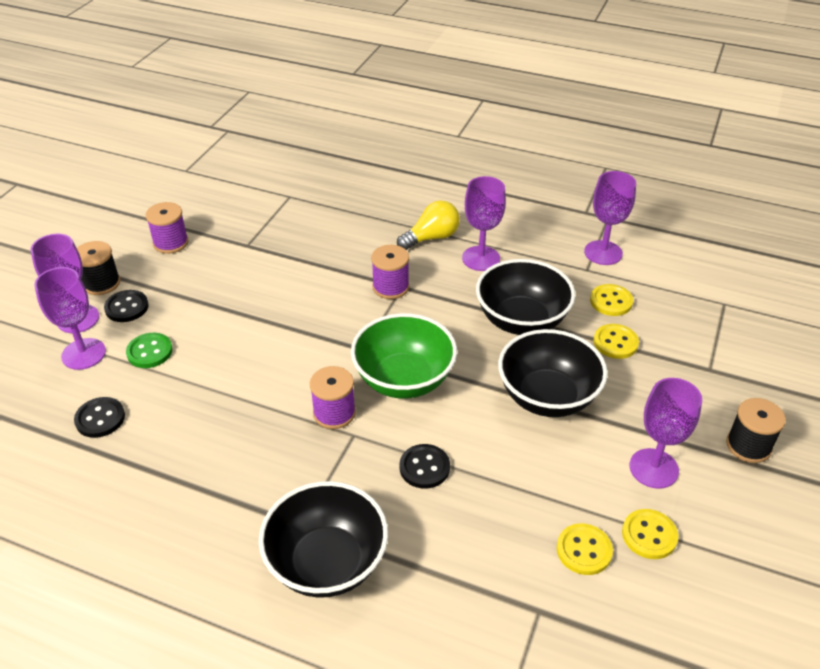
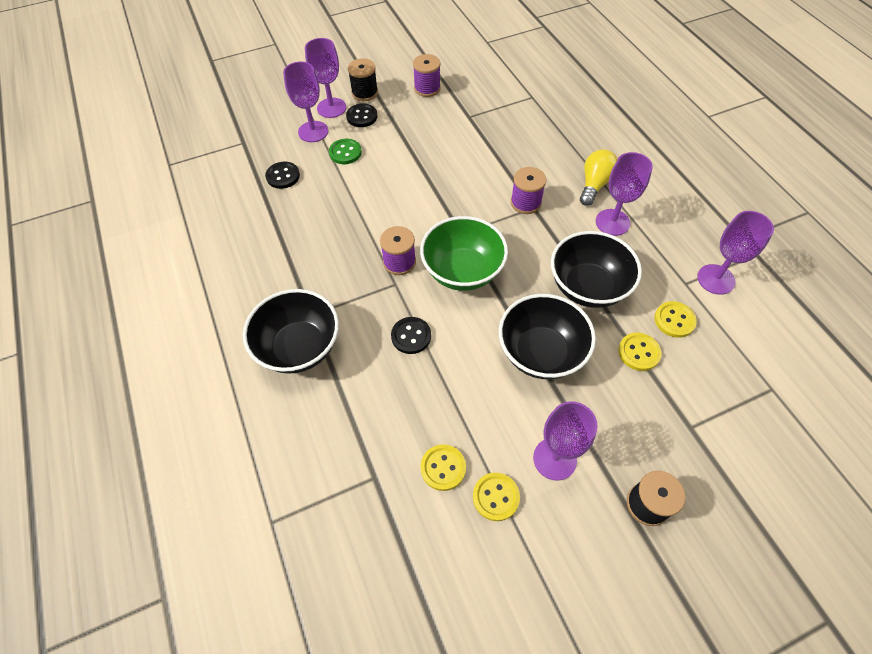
camera: 45 degrees right, 15 degrees up
(431, 238) = (594, 184): yellow light bulb -> yellow light bulb turned 75 degrees counterclockwise

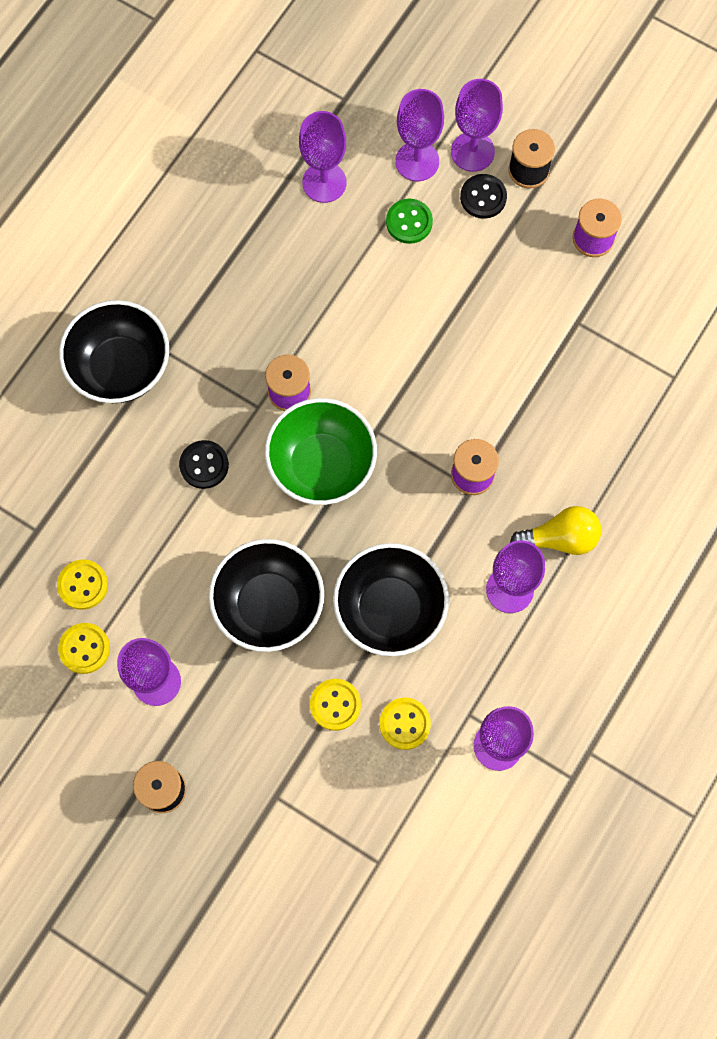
camera: 55 degrees right, 15 degrees up
(283, 176) = (324, 182): black button -> purple goblet

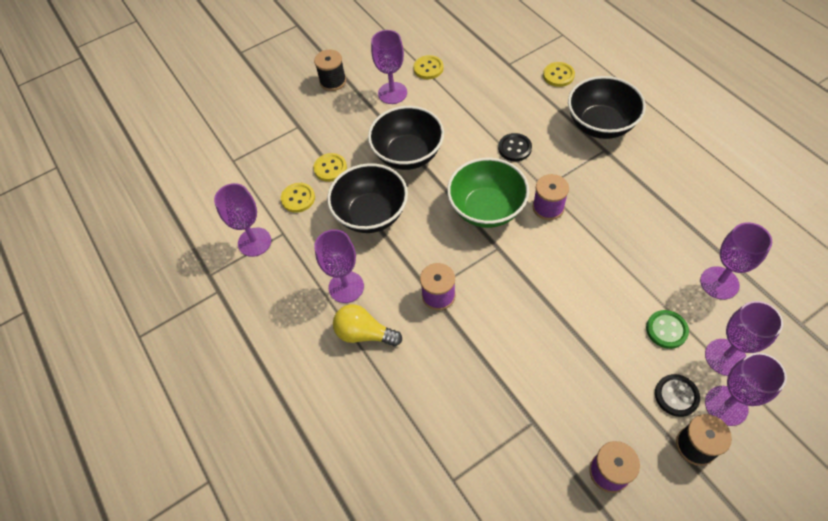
camera: 120 degrees right, 15 degrees down
(83, 585) = (465, 76): yellow button -> yellow button (558, 75)
(560, 538) = (364, 333): yellow light bulb -> yellow light bulb turned 90 degrees clockwise

